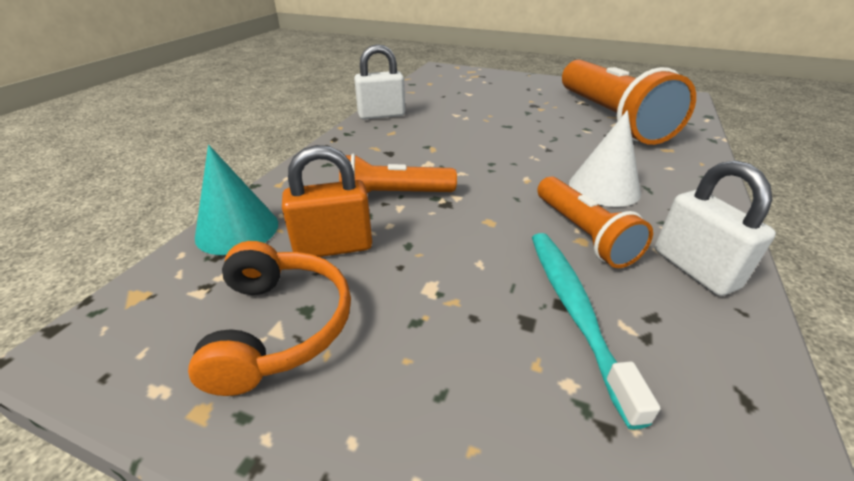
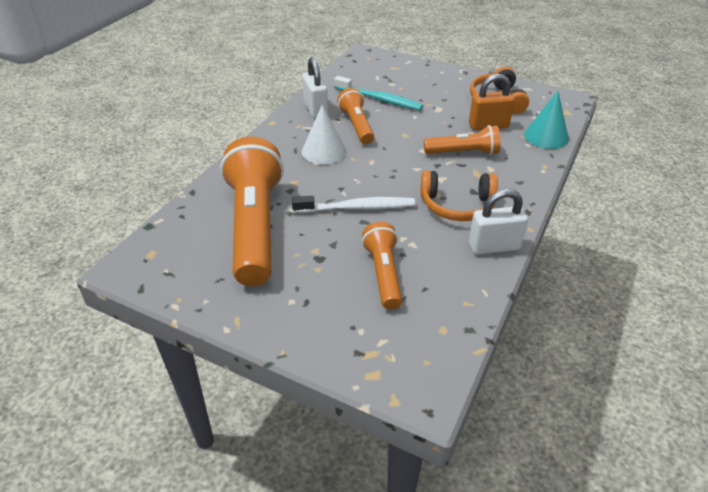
camera: 175 degrees left, 5 degrees up
(411, 139) = (457, 205): none -> orange headphones
(477, 100) = (383, 274): none -> orange flashlight
(519, 134) = (357, 208): none -> white toothbrush
(574, 310) = (379, 99): turquoise toothbrush -> turquoise toothbrush turned 60 degrees counterclockwise

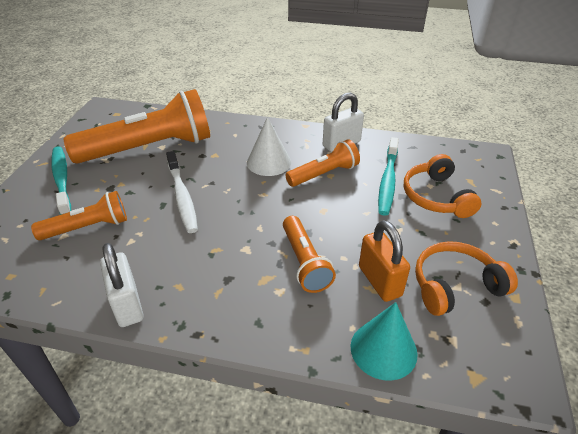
camera: 75 degrees right, 0 degrees up
(284, 299) = (62, 179): none -> turquoise toothbrush
(457, 205) = (197, 267): orange headphones -> orange headphones (436, 197)

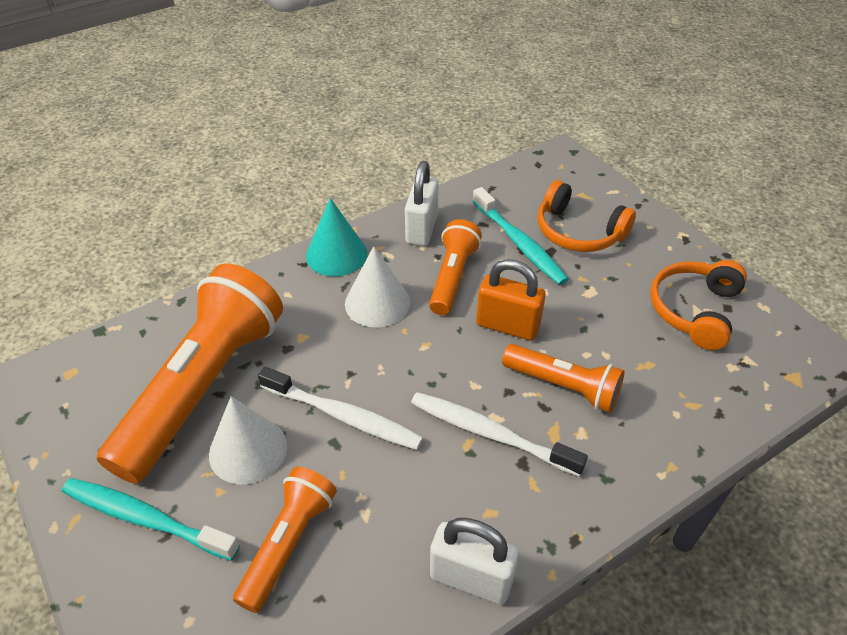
camera: 45 degrees left, 5 degrees up
(128, 182) = (248, 450): none -> white cone
(233, 253) = (490, 433): none -> white toothbrush
(379, 281) = (641, 353): orange padlock -> orange padlock (507, 326)
(383, 349) = (719, 411): turquoise cone -> turquoise cone (336, 254)

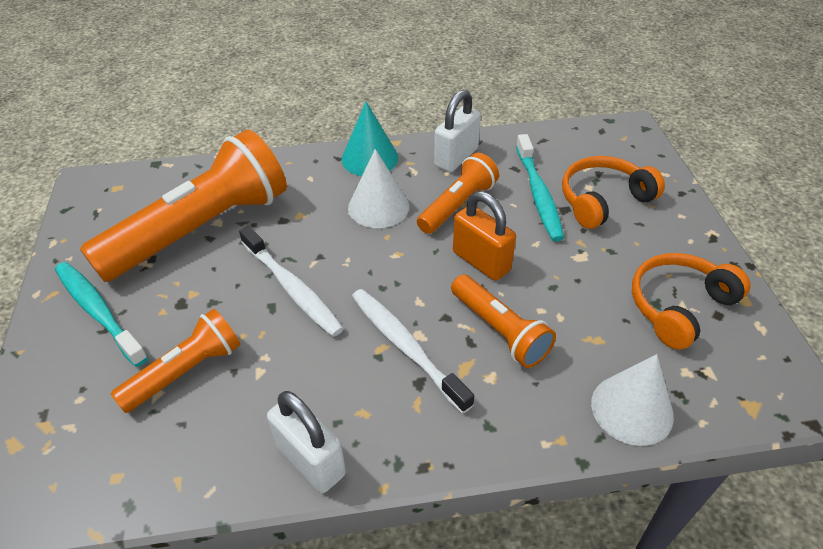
camera: 25 degrees right, 0 degrees up
(248, 450) = (202, 288): white cone -> white cone (632, 409)
(578, 232) = (603, 200): orange headphones -> orange headphones turned 90 degrees clockwise

